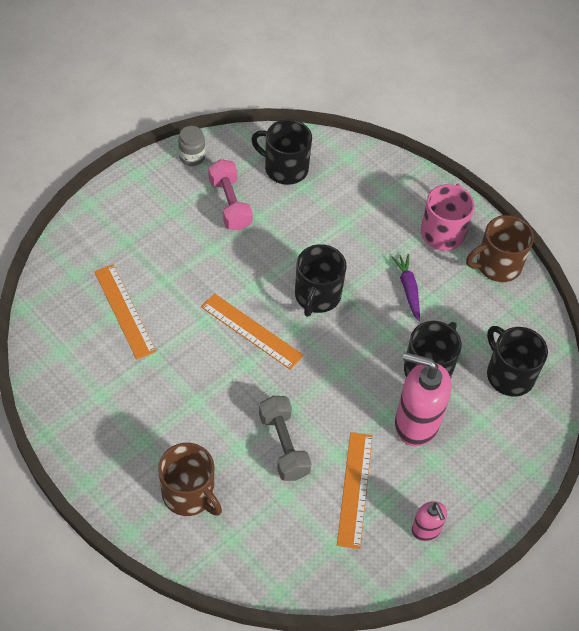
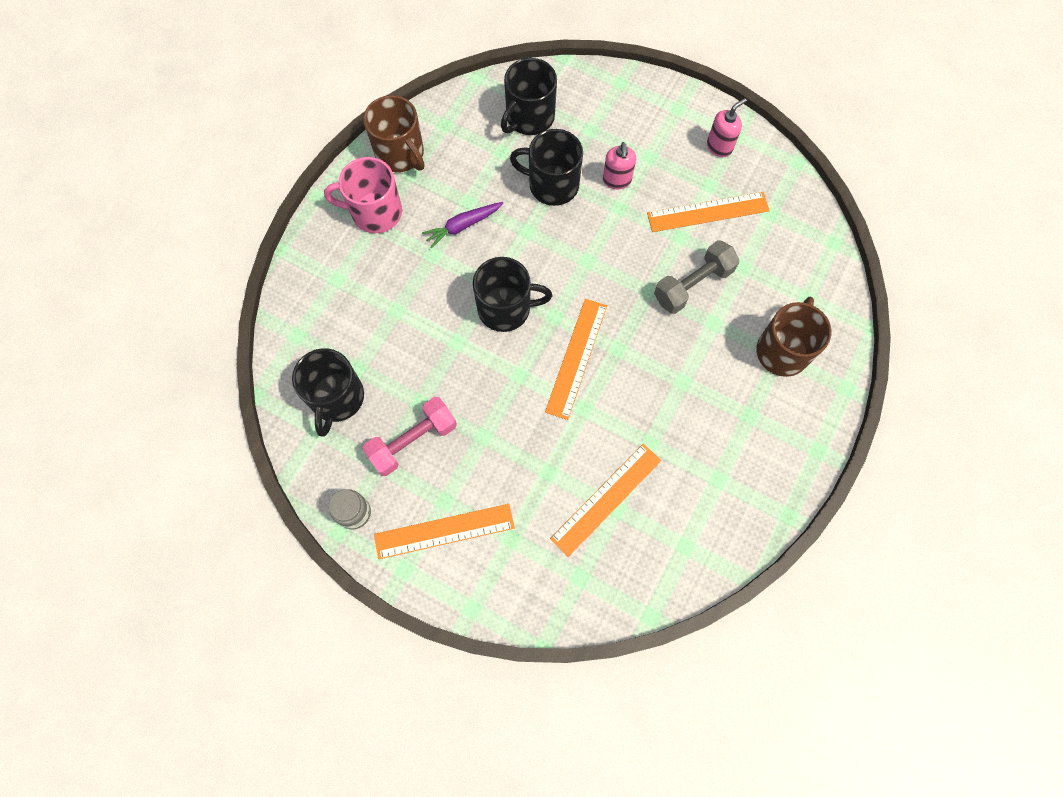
camera: 105 degrees left, 15 degrees up
(152, 204) = (444, 531): none -> orange ruler
(416, 423) = (616, 180): pink soap dispenser -> pink soap dispenser, size x0.52

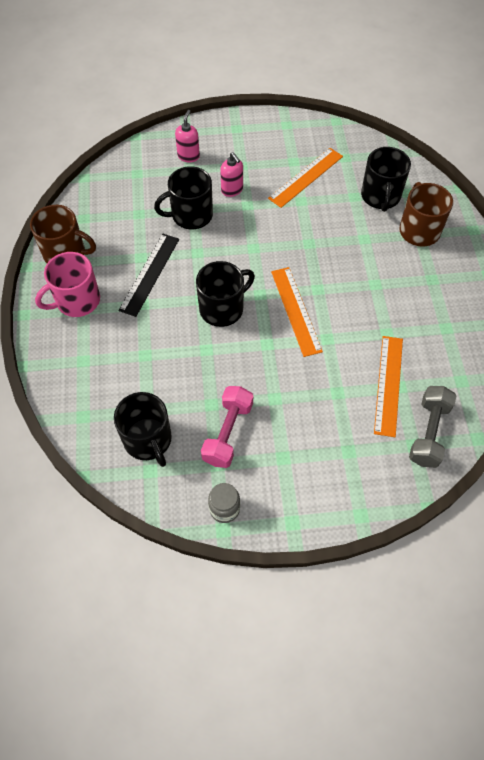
camera: 35 degrees left, 10 degrees down
(444, 531) = (299, 477): orange ruler -> none
(463, 226) = (149, 274): purple carrot -> black ruler
(529, 117) = (141, 183): black mug -> black mug (380, 196)
(692, 285) = (332, 224): grey dumbbell -> grey dumbbell (428, 432)
(719, 147) = (281, 136): pink soap dispenser -> pink soap dispenser (188, 156)

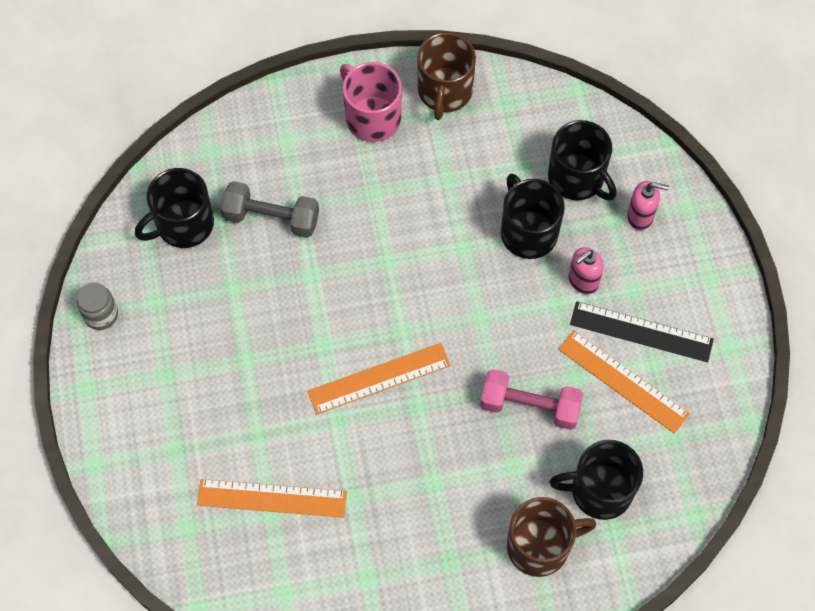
camera: 85 degrees right, 5 degrees up
(149, 274) = (422, 194): black ruler -> black ruler (641, 331)
(222, 308) = (375, 287): black mug -> black mug (577, 178)
(227, 433) = (196, 309): pink dumbbell -> pink dumbbell (530, 406)
(428, 432) = (205, 547): grey dumbbell -> grey dumbbell (271, 218)

